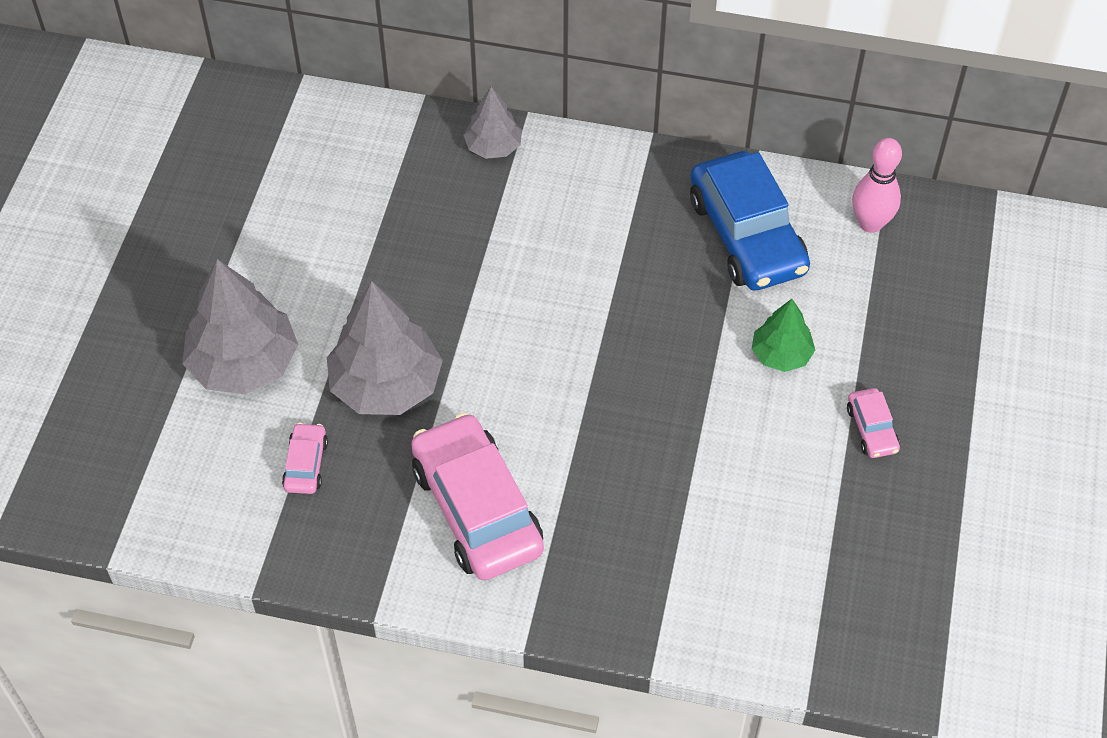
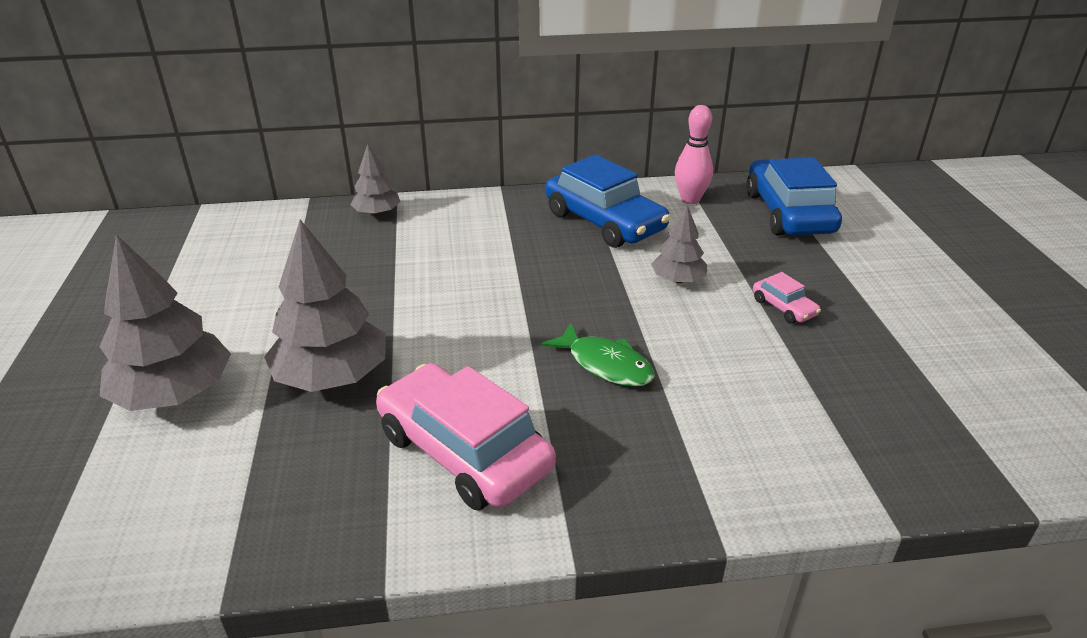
camera: 20 degrees left, 20 degrees down
(306, 464) = (261, 461): pink car -> none
(646, 449) = (606, 364): none -> green fish
(781, 354) = (678, 280): green tree -> grey tree
(977, 281) = (788, 213): none -> blue car

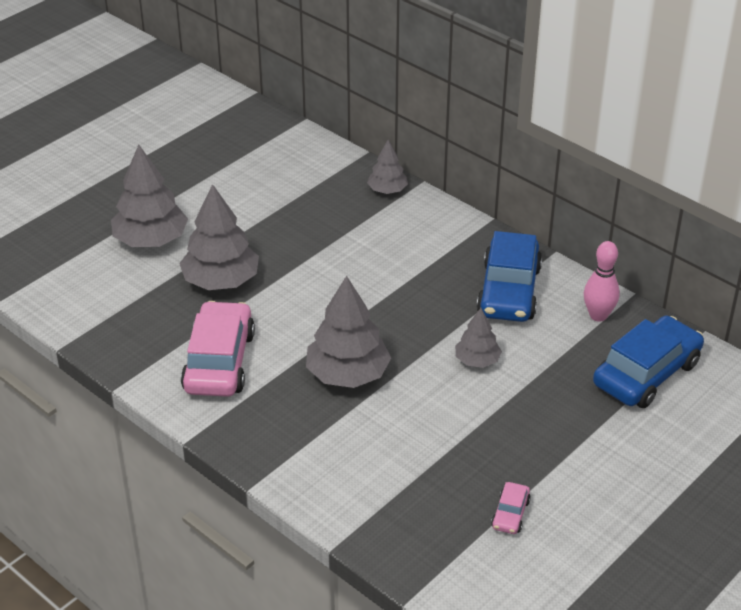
camera: 50 degrees right, 5 degrees up
(606, 364) = (348, 374): green fish -> grey tree
(783, 307) = (503, 423): pink car -> pink car (510, 514)

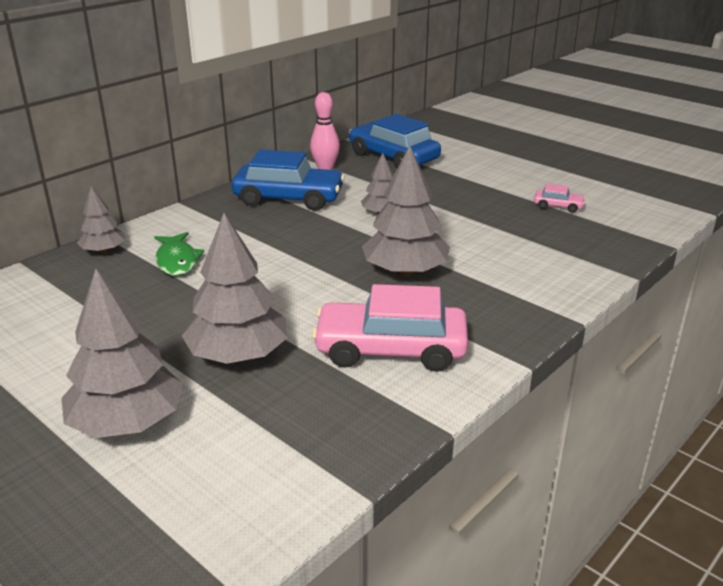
camera: 90 degrees left, 10 degrees down
(369, 233) = (177, 261): none -> green fish

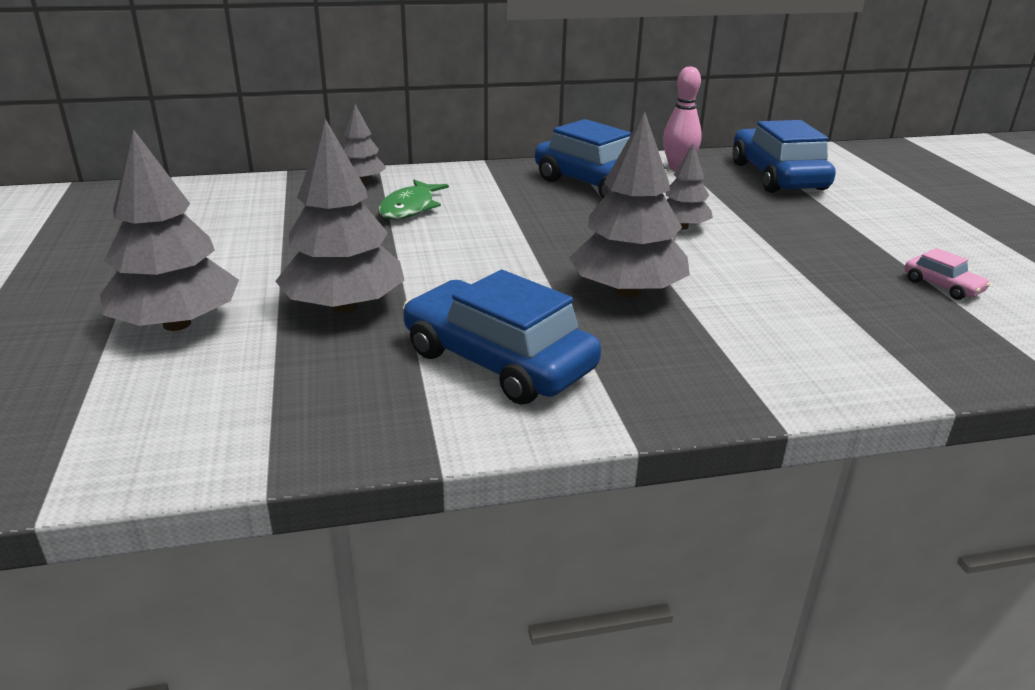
camera: 35 degrees right, 0 degrees up
(391, 349) = (498, 361): pink car -> blue car

